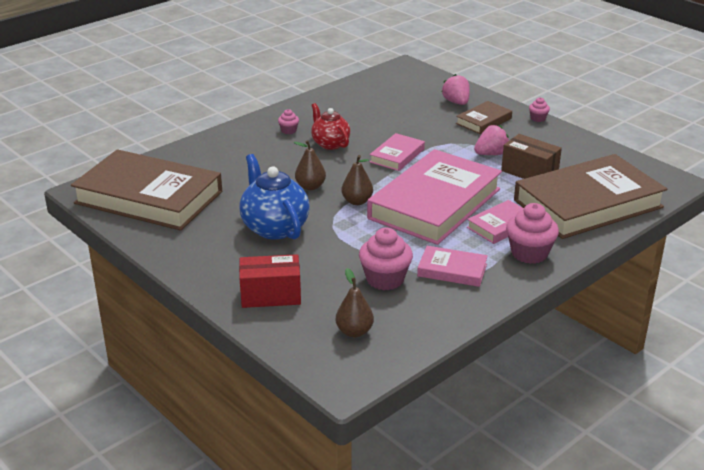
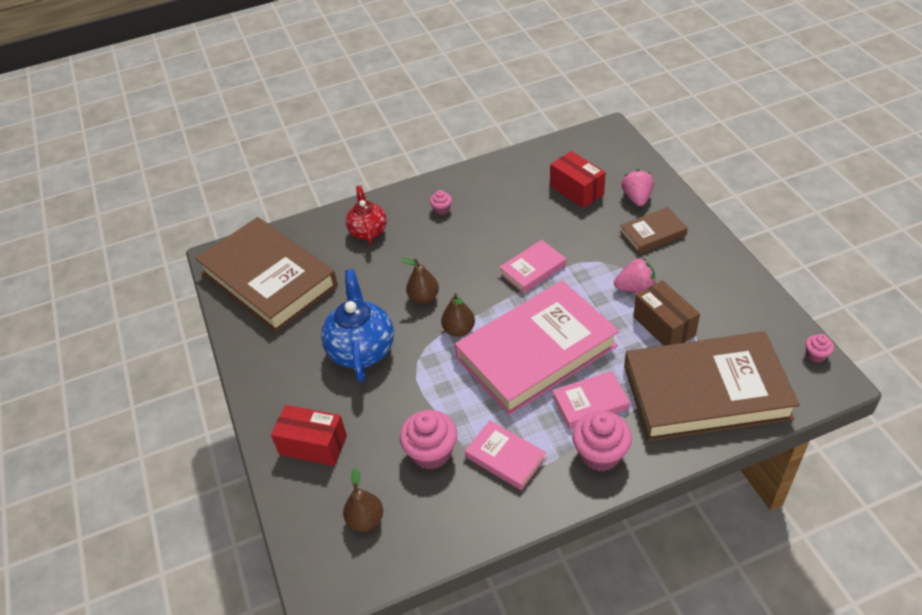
camera: 25 degrees right, 15 degrees up
(330, 144) = (473, 237): red teapot -> red teapot (368, 231)
(402, 104) = (576, 190): none -> red box
(538, 118) = (717, 241): pink cupcake -> pink cupcake (816, 355)

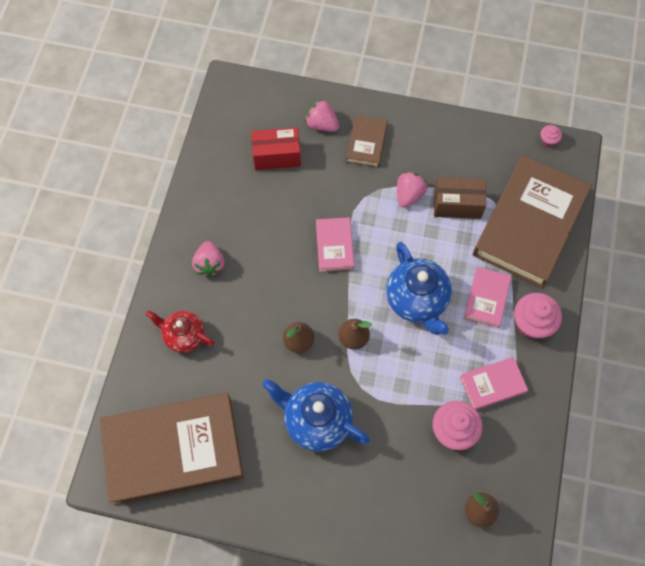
camera: 60 degrees left, 20 degrees up
(313, 445) = (385, 512): red box -> none
(442, 210) = (209, 264): pink cupcake -> pink strawberry
(536, 352) = (417, 300): pink book -> blue teapot

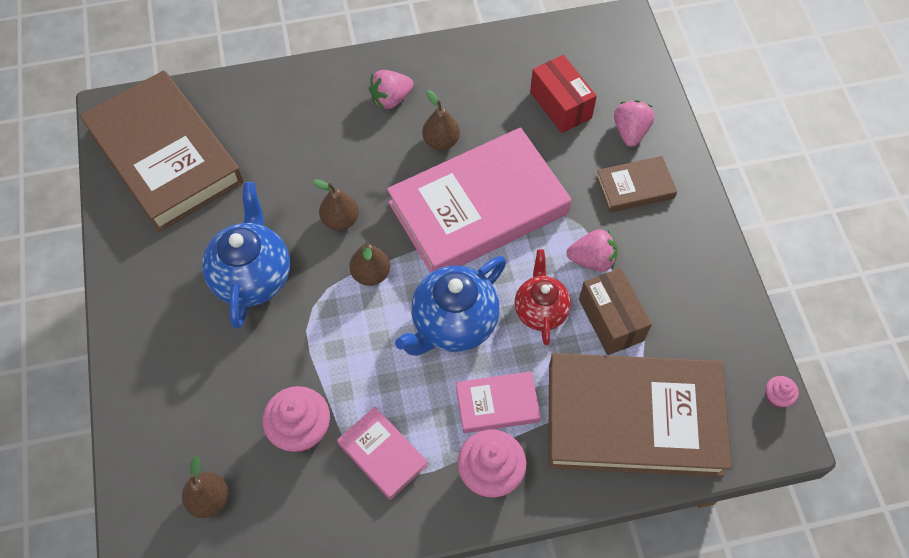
camera: 65 degrees right, 5 degrees down
(184, 336) = (296, 111): red teapot -> red teapot (540, 310)
(266, 246) = (441, 141): none -> brown pear
(334, 246) = (478, 208): pink book -> pink book, size x2.20

